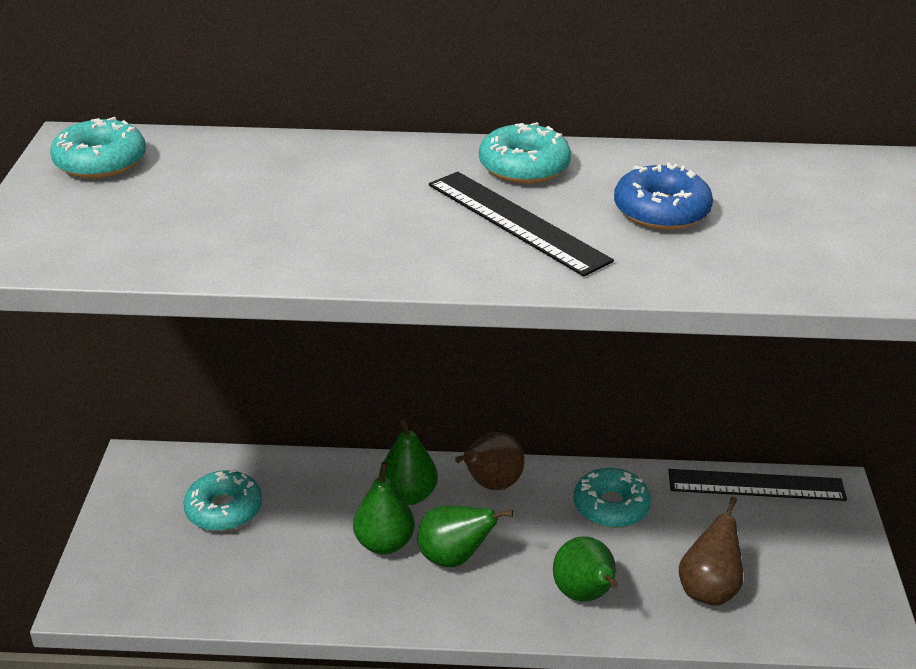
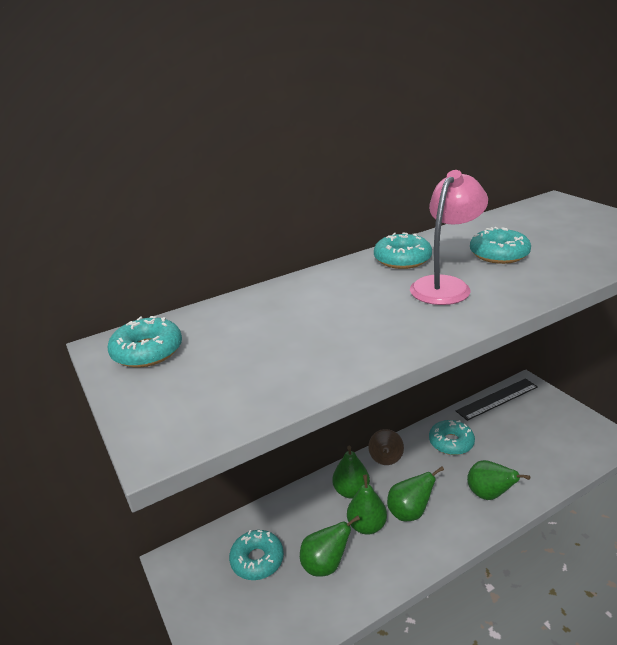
camera: 30 degrees left, 5 degrees down
(292, 557) = (325, 565): none -> green pear
(516, 222) = (445, 285): black ruler -> pink lamp
(661, 211) = (499, 254): blue donut -> turquoise donut
(708, 589) = (534, 459): brown pear -> none

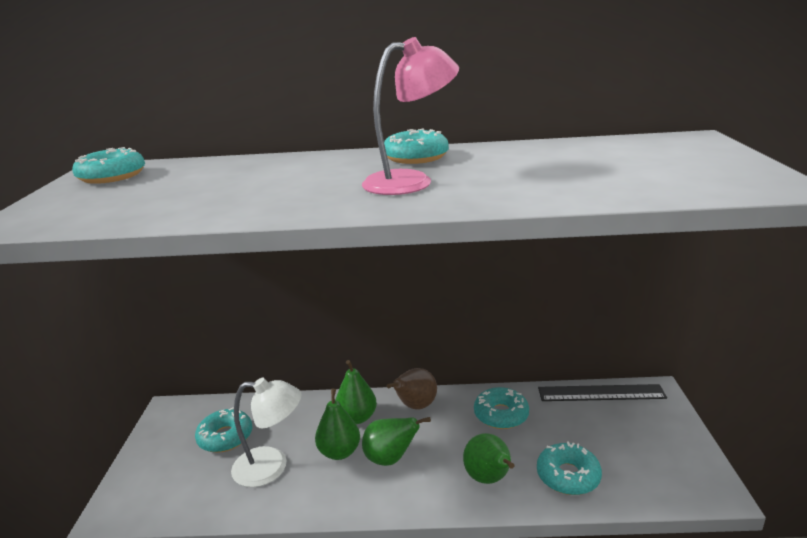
camera: 30 degrees right, 5 degrees down
(325, 565) = (271, 467): green pear -> white lamp
(499, 254) = (519, 169): turquoise donut -> turquoise donut (568, 476)

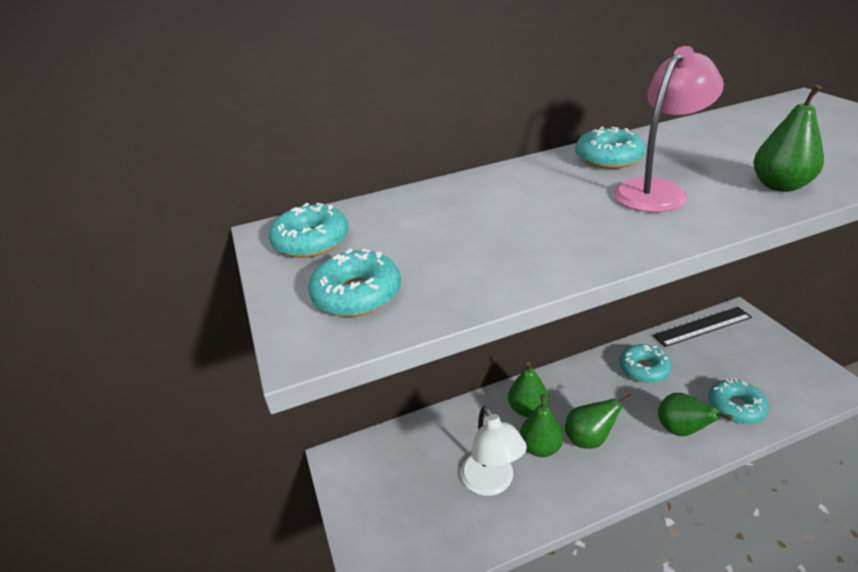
camera: 20 degrees left, 10 degrees up
(225, 437) = (421, 468): turquoise donut -> turquoise donut (357, 294)
(271, 467) = (491, 483): white lamp -> white lamp turned 90 degrees clockwise
(415, 406) = (568, 382): brown pear -> none
(524, 192) = (780, 186): none -> green pear

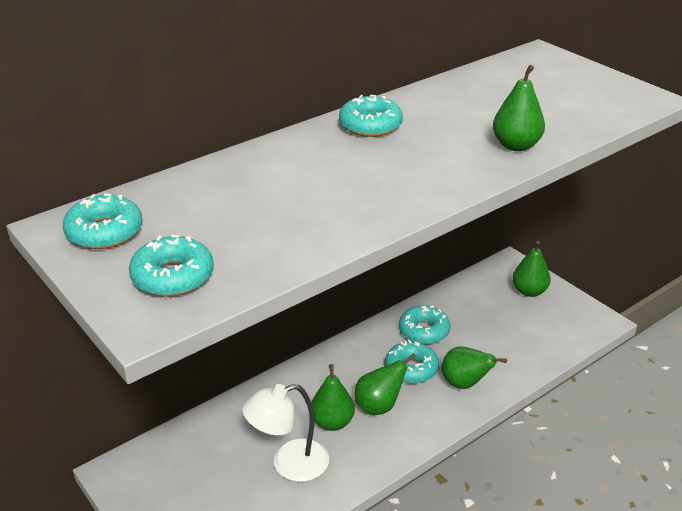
camera: 20 degrees left, 0 degrees up
(491, 483) = (289, 464): white lamp -> white lamp turned 105 degrees clockwise
(527, 409) = (313, 388): green pear -> green pear (529, 291)
(657, 190) = (417, 156): pink lamp -> none
(702, 326) = (476, 281): black ruler -> none
(735, 407) = (512, 355): turquoise donut -> turquoise donut (411, 369)

